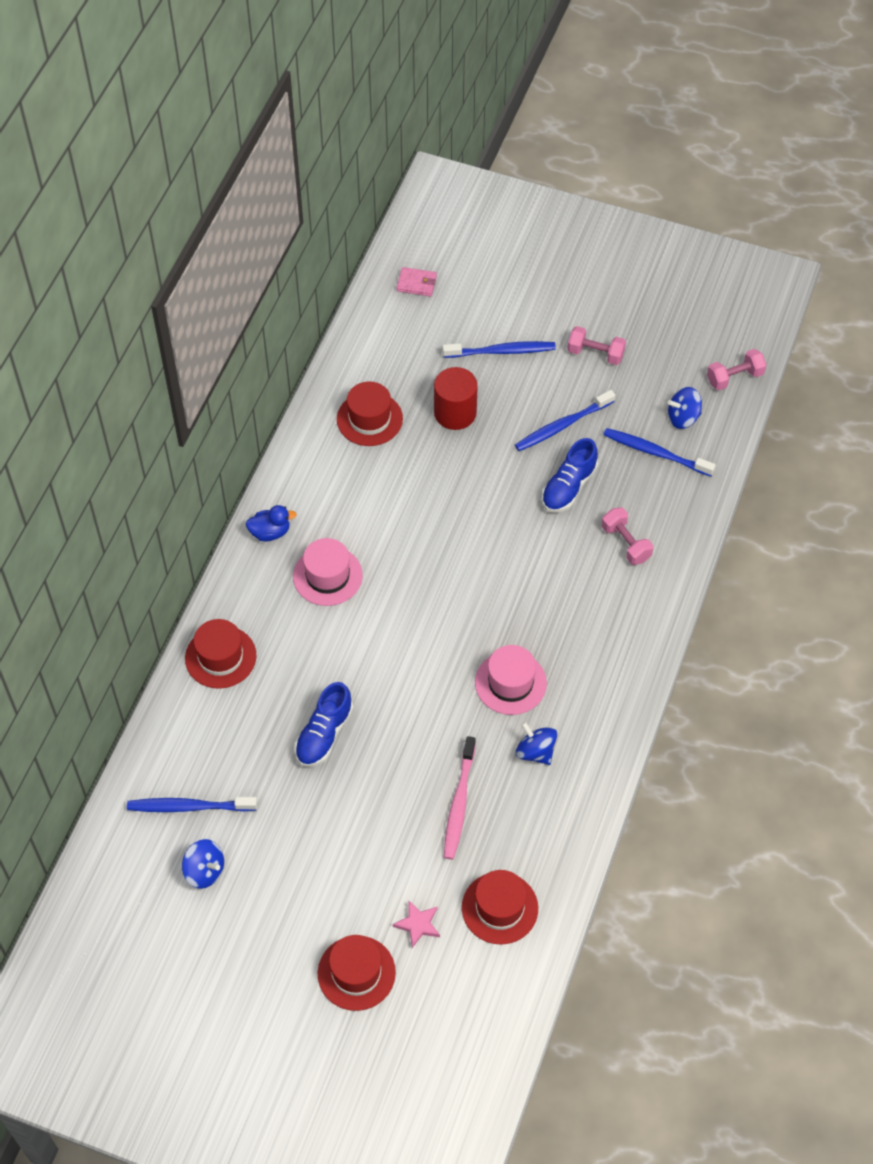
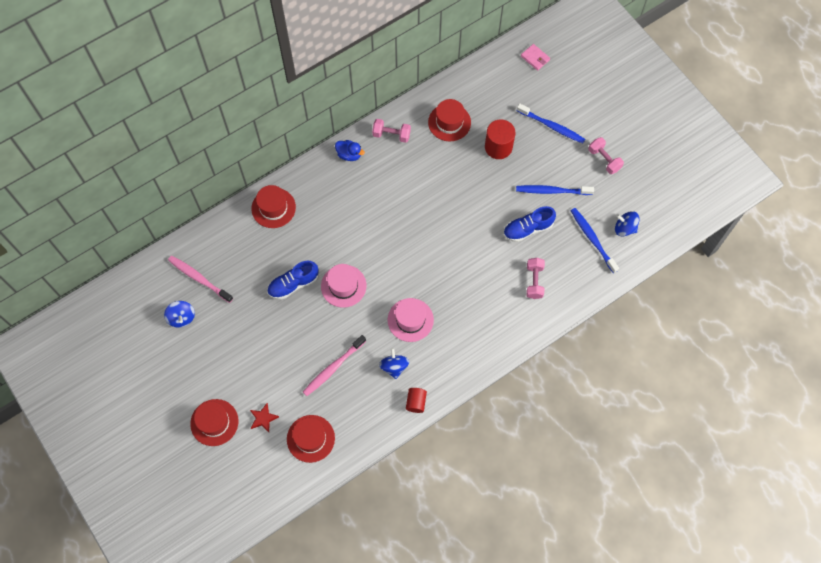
camera: 35 degrees right, 10 degrees up
(189, 807) = (199, 278): blue toothbrush -> pink toothbrush
(327, 576) = (360, 198): pink hat -> pink hat (343, 286)
(418, 924) = (263, 418): pink star -> red star
(597, 776) = (416, 402): none -> red cylinder
(734, 377) = (674, 223): pink dumbbell -> pink dumbbell (391, 135)

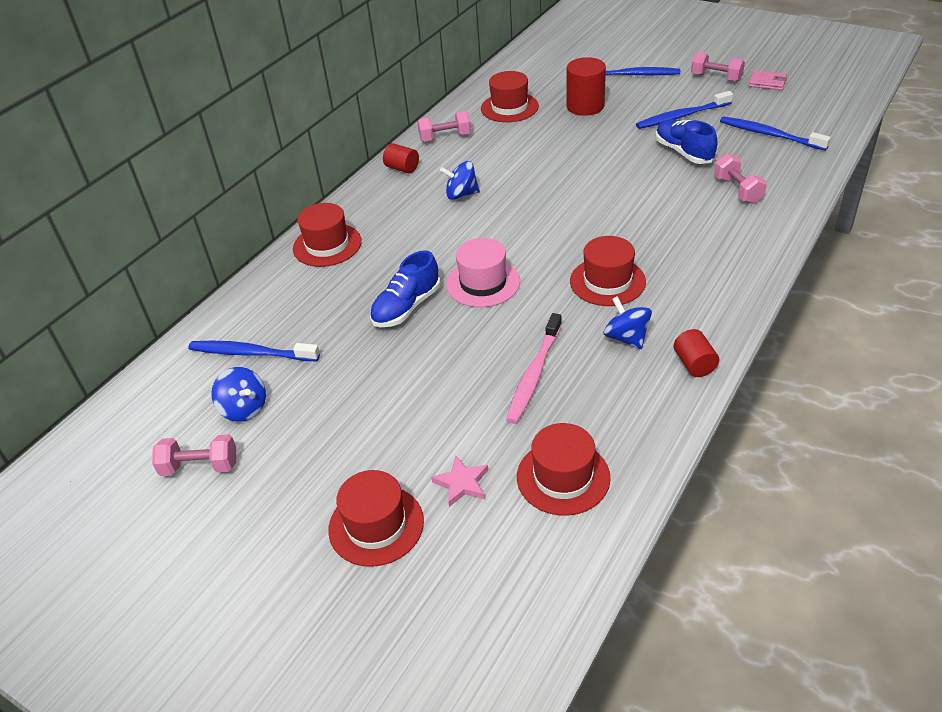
camera: 20 degrees left, 25 degrees down
(148, 346) = (200, 466): none -> pink dumbbell
(199, 278) = (251, 353): pink toothbrush -> blue toothbrush
(263, 418) = (462, 483): red star -> pink star
(349, 155) = (402, 168): blue duck -> red cylinder
(410, 320) = (607, 281): pink hat -> red hat
(528, 229) = (683, 152): blue shoe -> blue shoe turned 105 degrees clockwise
(535, 58) = (567, 40): pink wallet -> pink wallet (767, 82)
(624, 228) = (796, 115): blue spinning top -> blue spinning top (461, 194)

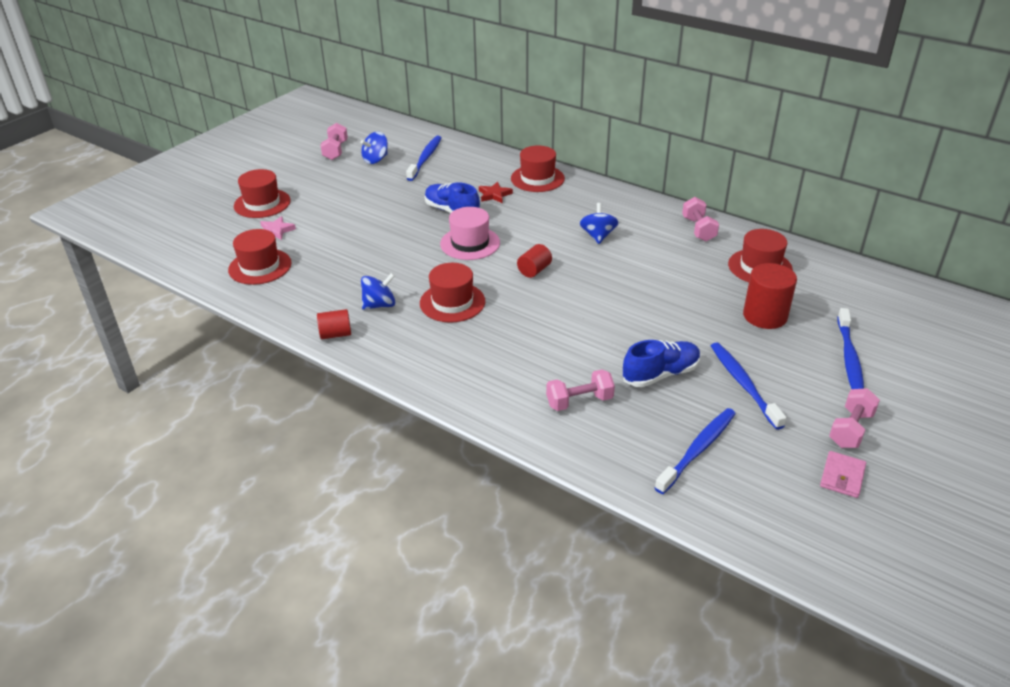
camera: 90 degrees right, 5 degrees down
(366, 276) = (494, 195): none -> red star
(402, 168) = (644, 208): red cylinder -> red cylinder (534, 270)
(534, 375) = (358, 261): pink toothbrush -> none

